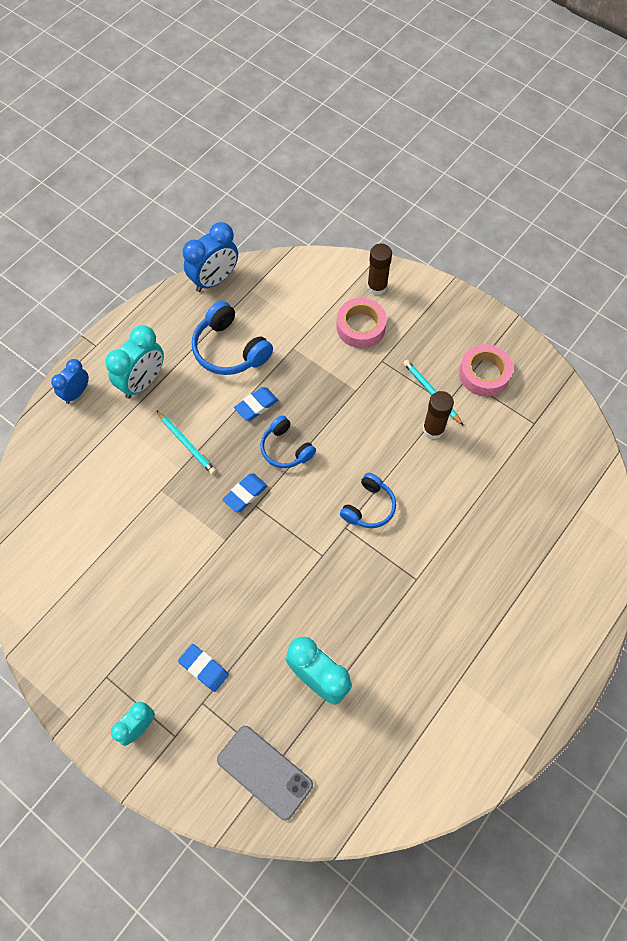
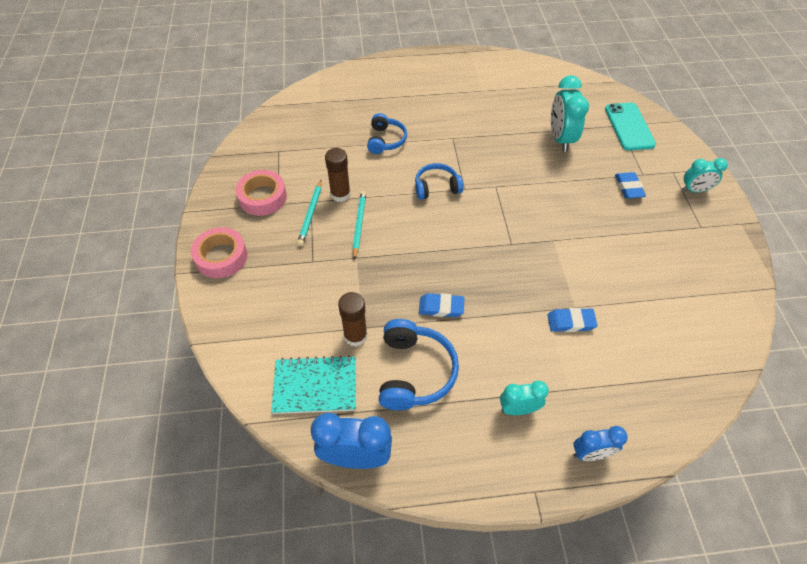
camera: 135 degrees left, 10 degrees down
(143, 382) = (518, 409): turquoise clock -> turquoise clock, size x0.62
(186, 444) = (525, 324): turquoise pencil -> turquoise pencil (359, 225)
(245, 494) = (512, 255): blue eraser -> blue eraser (571, 322)
(264, 772) = (629, 126): grey phone -> turquoise phone
(280, 292) = (315, 386): none -> turquoise notebook
(285, 449) = (452, 260): blue headphones -> blue headphones (386, 140)
(360, 327) = (293, 298): pink tape -> pink tape (221, 257)
(377, 287) = (238, 318): brown glue stick -> brown glue stick (355, 336)

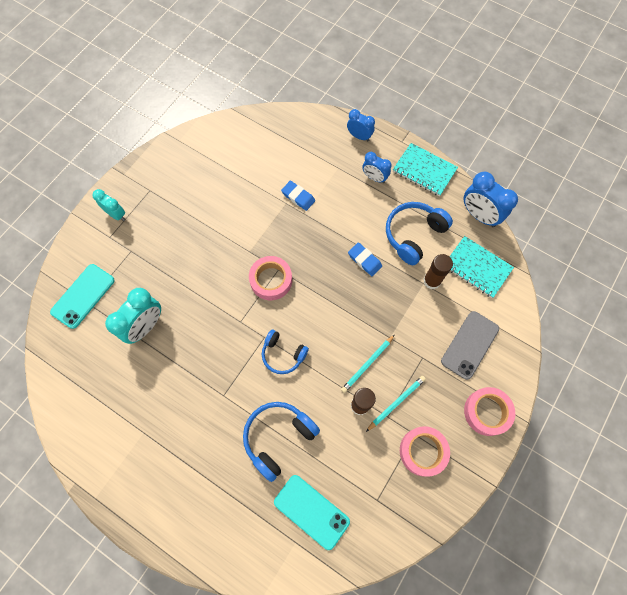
camera: 140 degrees left, 15 degrees up
(273, 301) = (469, 345): none -> grey phone
(323, 120) = (311, 511): none -> turquoise phone
(386, 140) = (278, 437): blue headphones -> blue headphones, size x1.53
(470, 469) = (424, 170): none -> turquoise notebook
(507, 231) = (271, 280): none -> pink tape
(518, 409) = (374, 178): turquoise clock -> blue clock
(628, 188) = (154, 249): blue eraser -> none

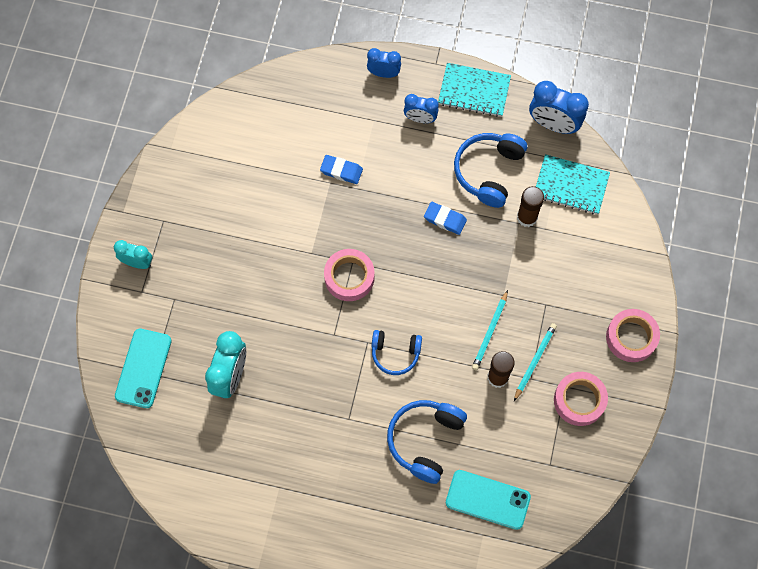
camera: 20 degrees left, 0 degrees up
(469, 345) = (590, 273): grey phone -> none

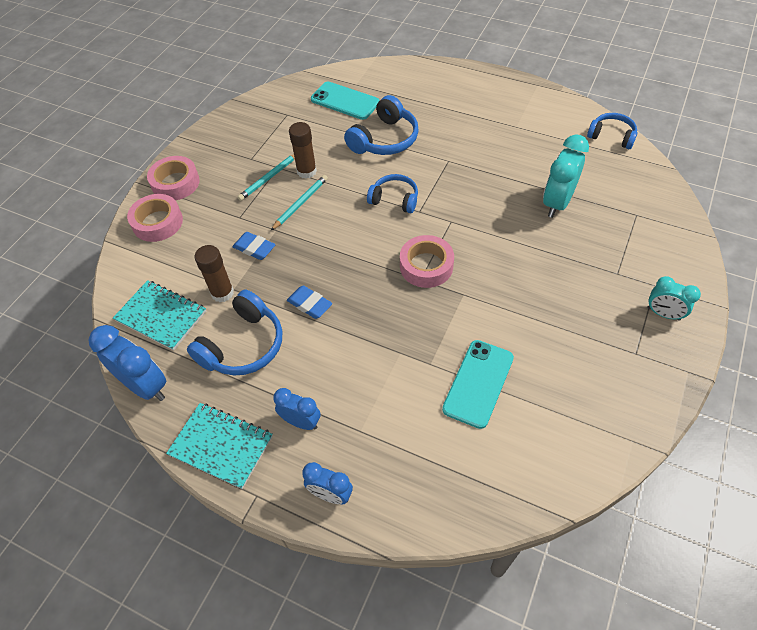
camera: 165 degrees left, 15 degrees down
(143, 368) = (646, 220): turquoise phone -> turquoise phone (478, 383)
(171, 487) = (611, 136): none -> blue headphones
(341, 171) = (414, 375): blue eraser -> blue eraser (254, 248)
(579, 400) = (243, 148): pink tape -> pink tape (157, 222)

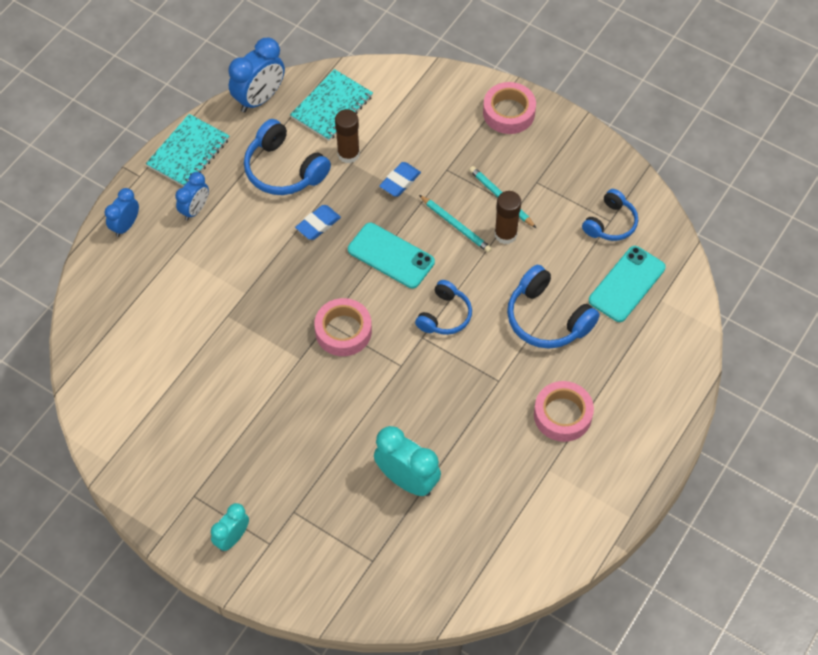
camera: 95 degrees right, 5 degrees up
(157, 222) = (453, 99): pink tape -> pink tape (562, 415)
(478, 383) = (196, 351): turquoise phone -> turquoise phone (391, 256)
(611, 136) = (511, 578): blue headphones -> blue headphones (610, 223)

